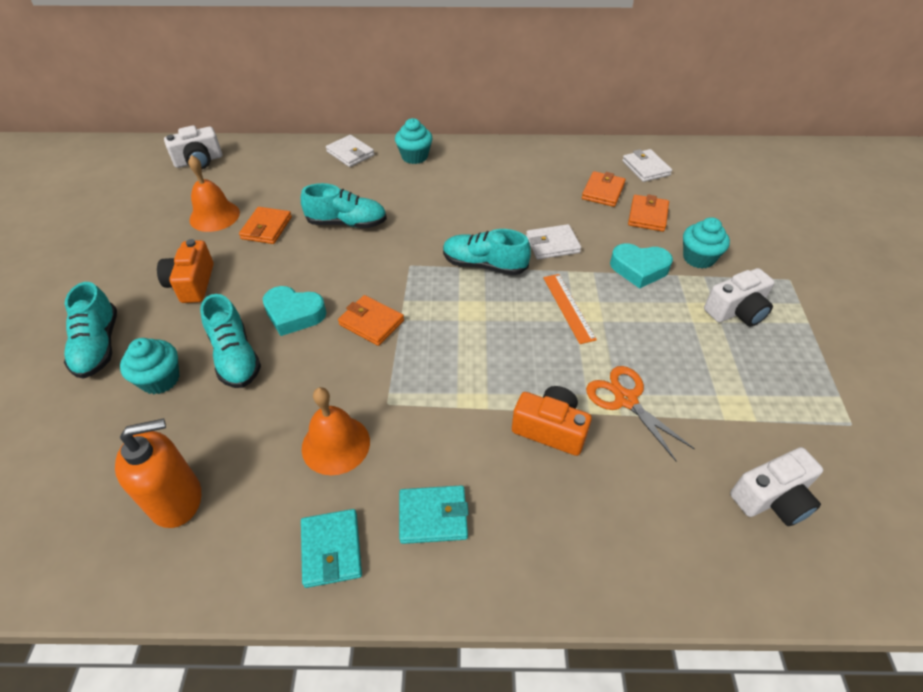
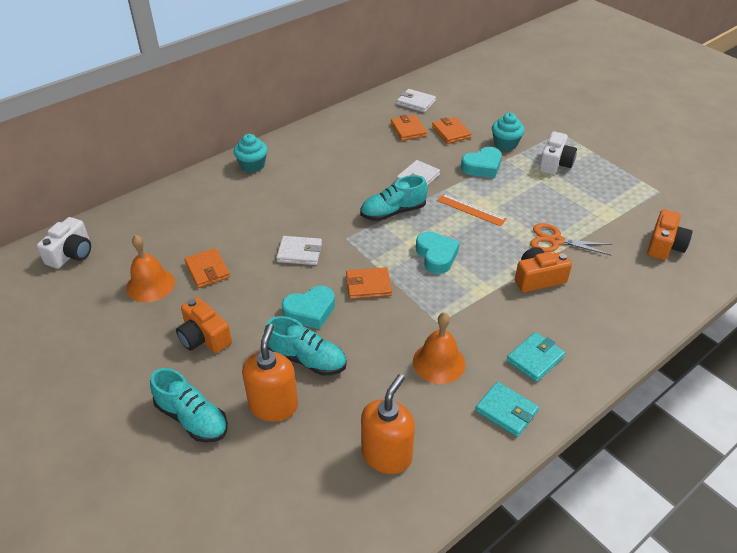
camera: 40 degrees left, 5 degrees down
(160, 379) = (273, 405): turquoise cupcake -> orange soap dispenser
(347, 223) = (265, 235): turquoise shoe -> none
(350, 153) = (198, 186): white wallet -> white wallet (299, 253)
(471, 334) = (436, 256): none -> turquoise heart
(772, 498) = (664, 246): white camera -> orange camera

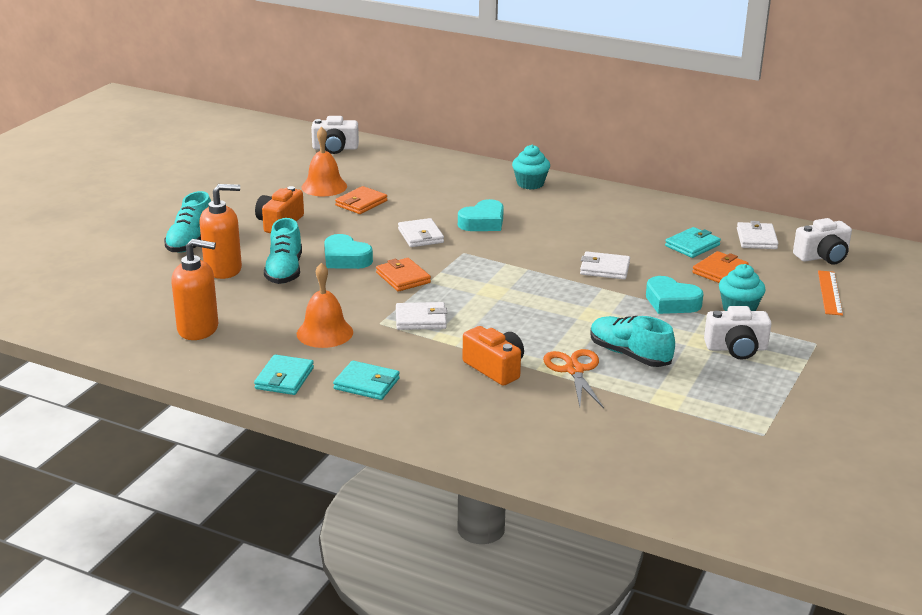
camera: 65 degrees right, 15 degrees down
(393, 212) = (529, 267): turquoise shoe -> turquoise shoe (629, 355)
(408, 130) = (692, 245): orange wallet -> turquoise wallet
(436, 256) = (479, 303): turquoise heart -> turquoise heart (483, 222)
(445, 296) = (421, 319): none -> white wallet
(455, 89) = (823, 256): none -> white camera
(471, 210) = (579, 309): orange ruler -> orange ruler (830, 292)
(664, 246) = (641, 449): orange camera -> none

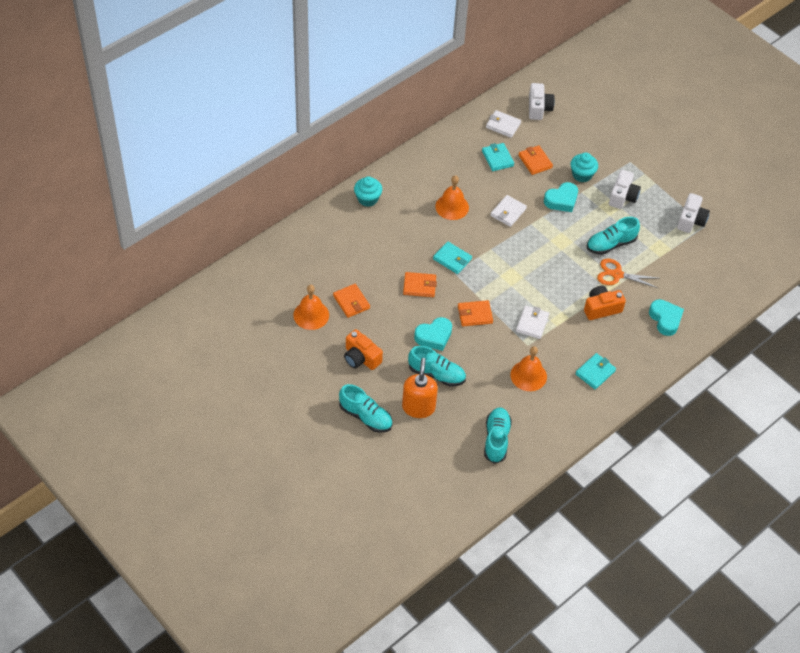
camera: 70 degrees left, 25 degrees up
(198, 329) = (496, 439): orange soap dispenser -> turquoise shoe
(284, 378) = (574, 410): turquoise wallet -> turquoise wallet (452, 259)
(335, 148) = (242, 288): white camera -> white camera (691, 220)
(420, 236) = (419, 286): white wallet -> orange wallet
(483, 222) = (415, 246): turquoise heart -> turquoise heart (665, 319)
(573, 232) = (452, 207): none -> orange bell
(830, 292) = (581, 127): orange ruler -> none

